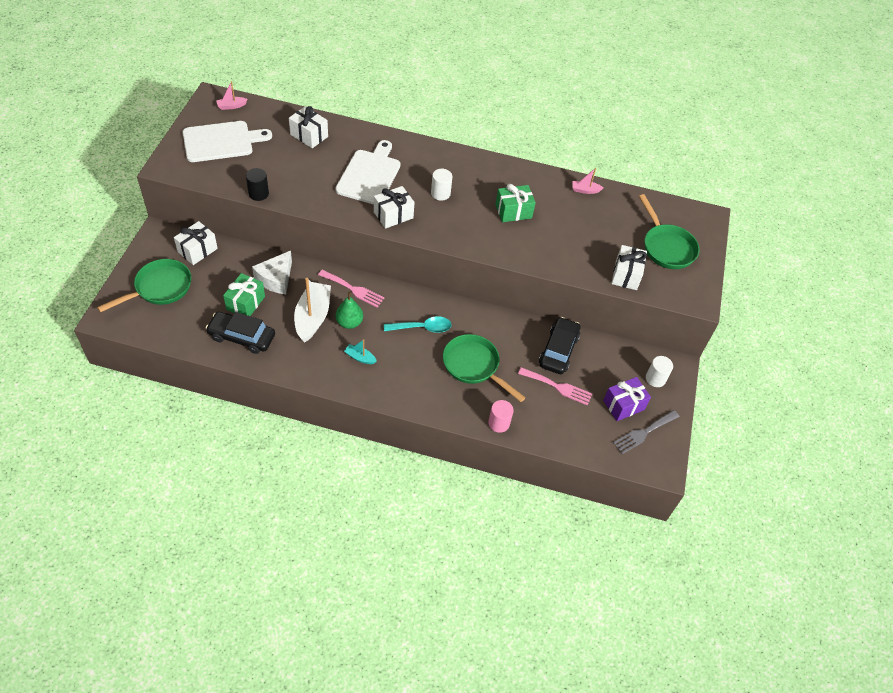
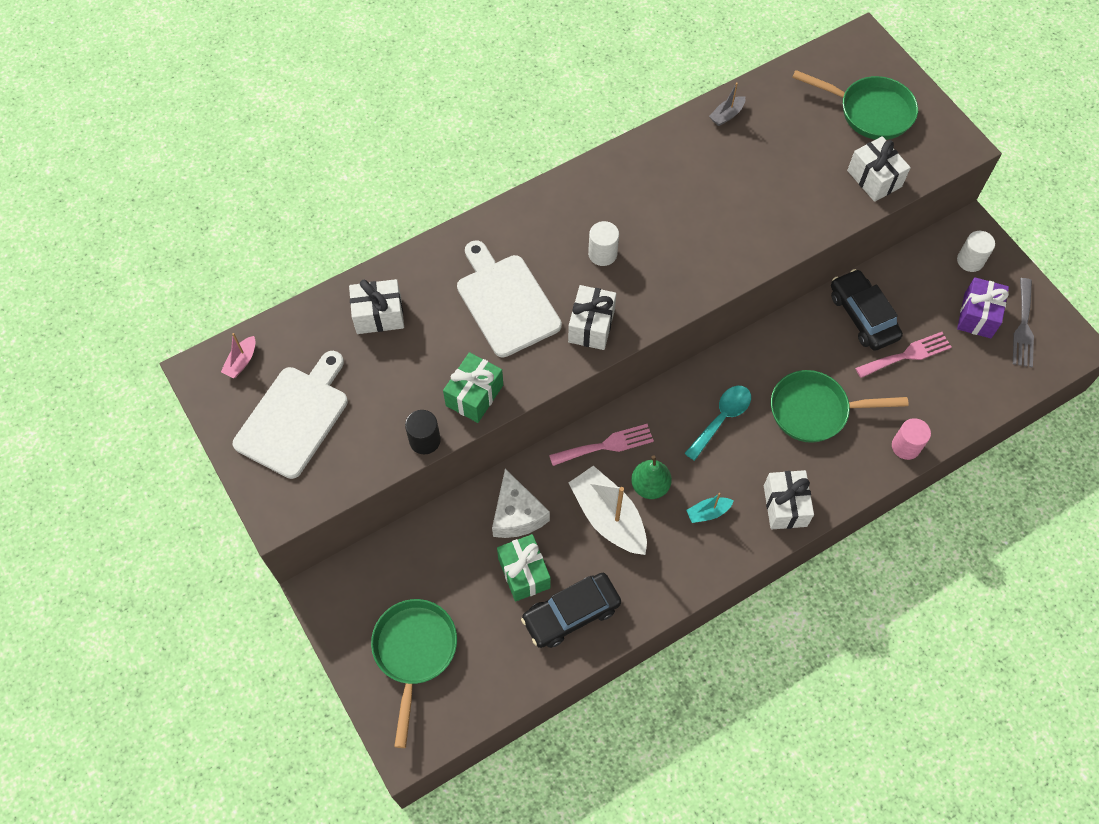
camera: 40 degrees left, 10 degrees up
(197, 250) = (392, 567): white gift -> white gift (785, 506)
(513, 211) = (694, 206): green gift -> green gift (474, 395)
(585, 190) = (726, 115): pink boat -> grey boat

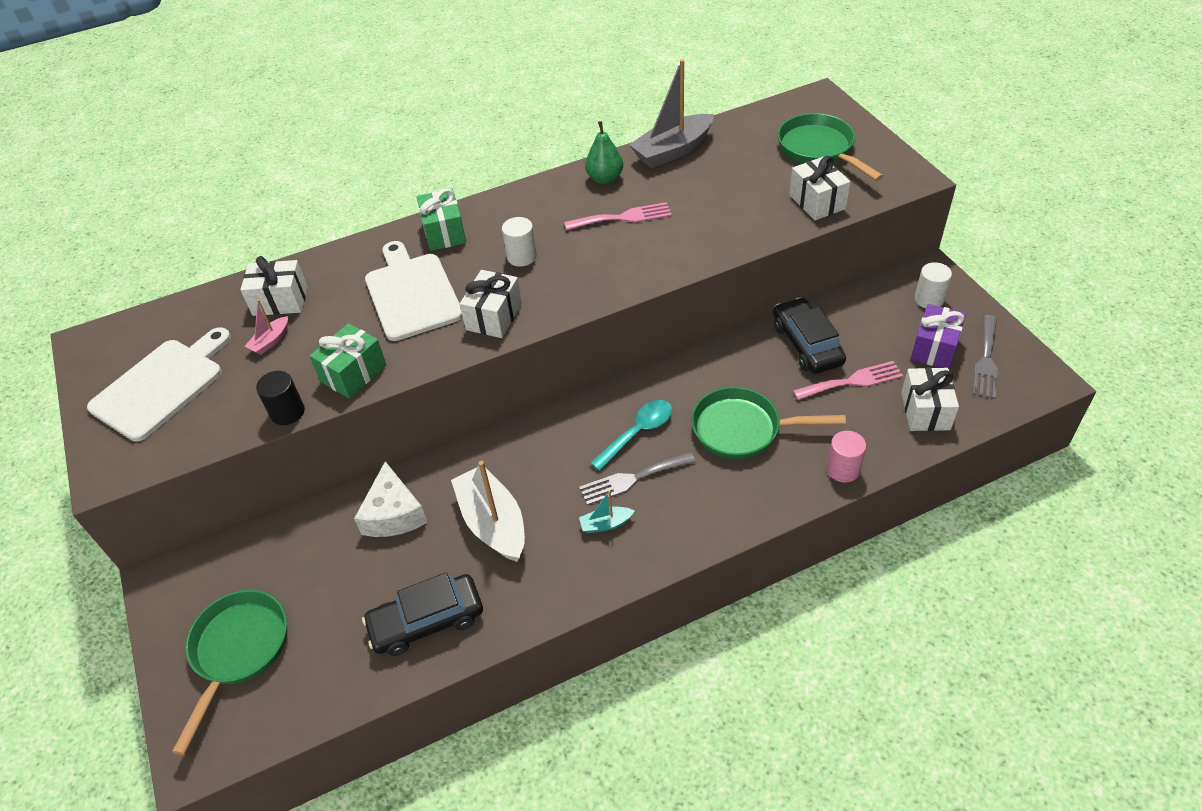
camera: 10 degrees right, 15 degrees down
(241, 361) = (129, 335): pink boat -> pink boat (270, 341)
(524, 573) = (385, 574): green gift -> green gift (444, 232)
(606, 445) = (507, 452): pink fork -> pink fork (623, 217)
(650, 486) = (546, 494): green pear -> green pear (605, 178)
(724, 466) = (632, 479): none -> grey fork
(726, 115) = (672, 151): grey boat -> grey boat, size x2.15
(785, 506) = (695, 522): white gift -> white gift (925, 411)
(870, 111) = (819, 150): green pan -> green pan turned 150 degrees counterclockwise

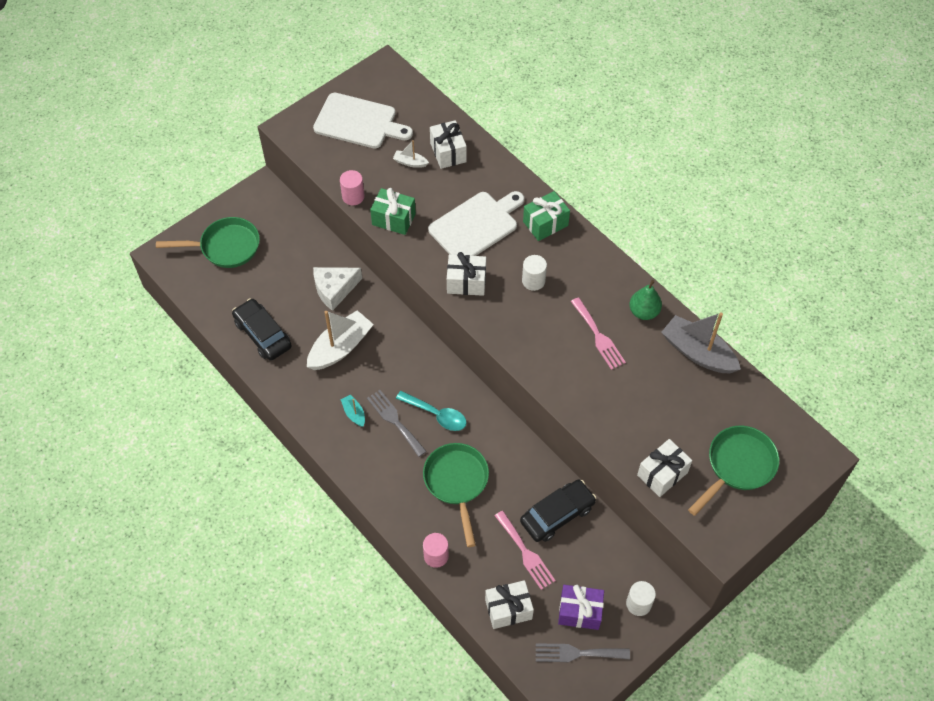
camera: 70 degrees right, 10 degrees up
(270, 341) = (410, 162): pink boat -> white boat
(287, 412) = (353, 196): black cylinder -> pink cylinder

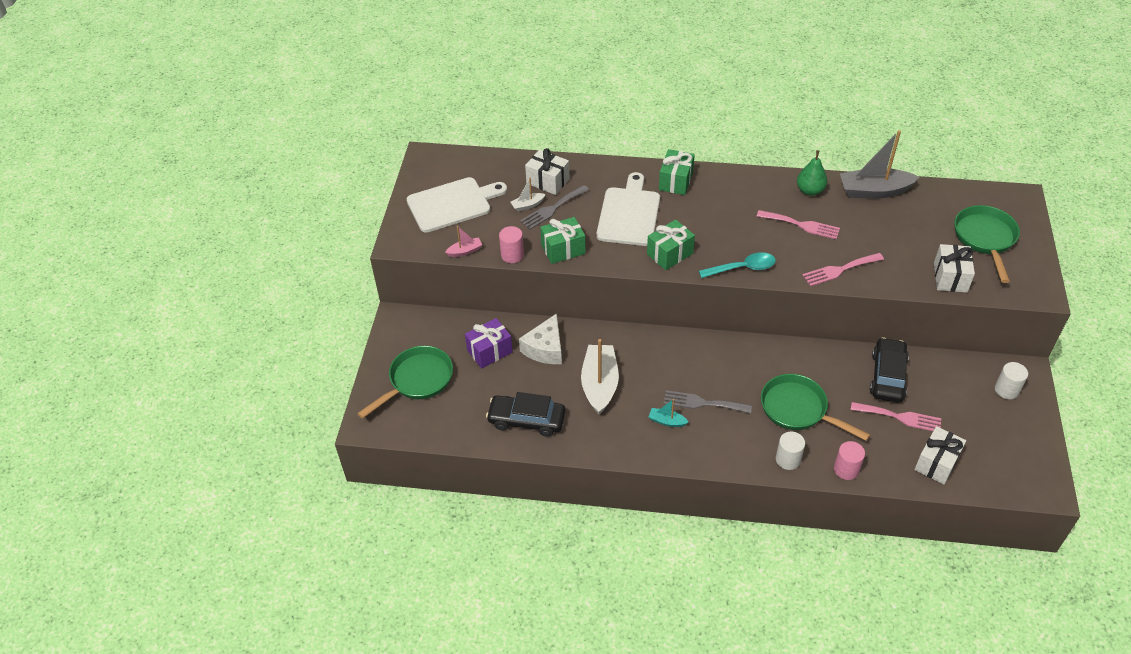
camera: 40 degrees left, 10 degrees down
(324, 168) = (465, 251): none -> pink boat
(436, 414) = (727, 376): turquoise spoon -> turquoise spoon (742, 268)
(466, 282) = (670, 254): white gift -> green gift
(533, 281) = (714, 221): white cylinder -> white cylinder (788, 459)
(577, 653) = (1012, 453): grey fork -> grey fork (552, 209)
(579, 612) = (980, 425): purple gift -> purple gift (489, 351)
(580, 397) = (839, 270): none -> pink fork

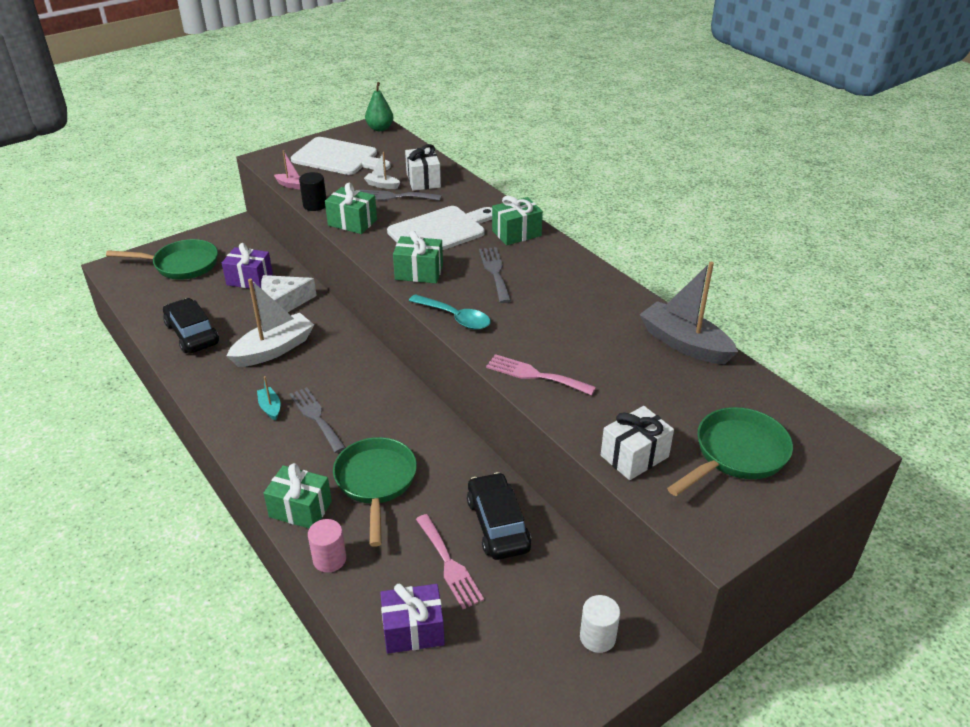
camera: 45 degrees right, 10 degrees down
(512, 255) = (315, 205): pink cylinder -> black cylinder
(711, 219) = (495, 272): none -> grey fork
(788, 459) = (300, 509): white cylinder -> green gift
(801, 225) = (564, 323): pink fork -> none
(810, 190) = (620, 306): green pear -> green pear (380, 128)
(887, 376) = (498, 524): black car -> black car turned 75 degrees counterclockwise
(936, 463) = (413, 630): white gift -> purple gift

